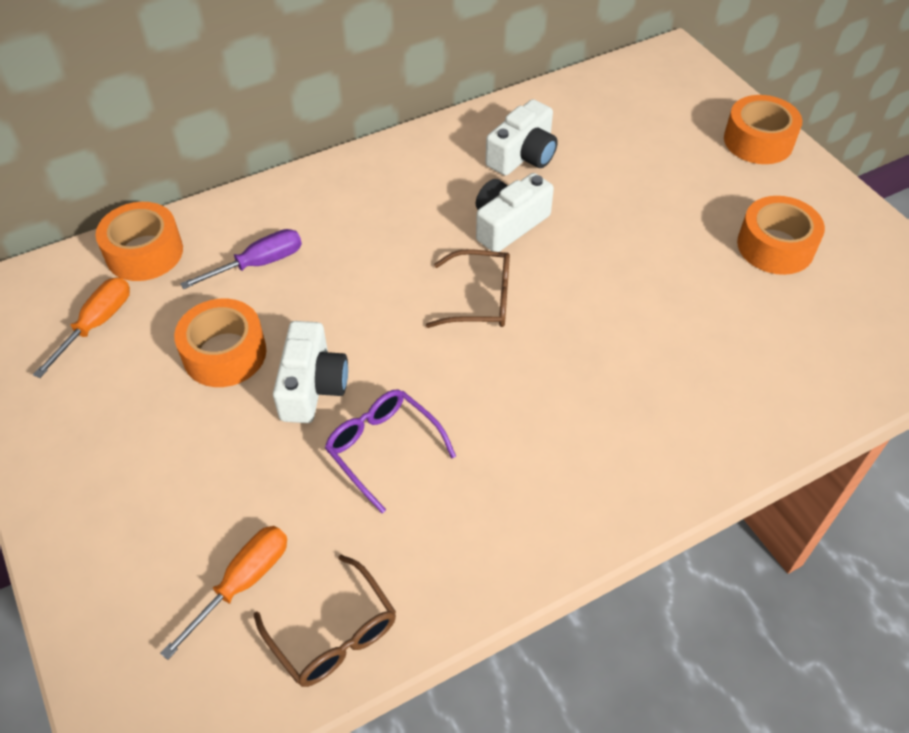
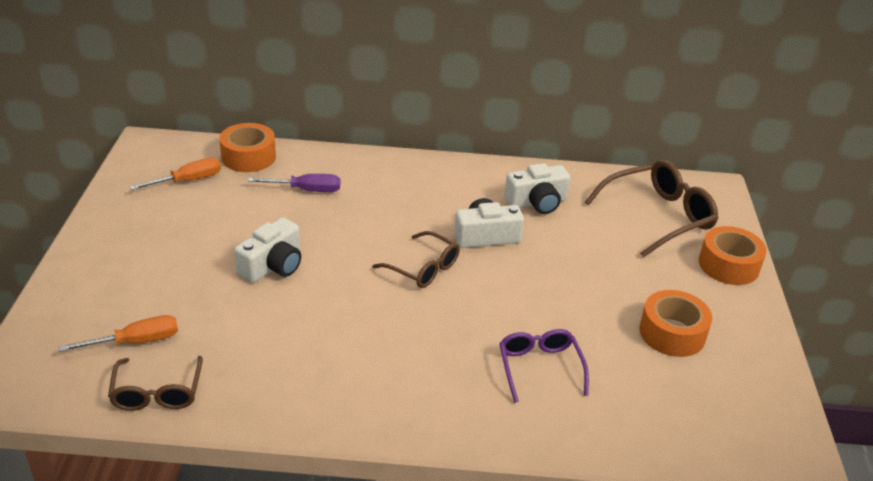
camera: 30 degrees right, 15 degrees down
(224, 353) = (241, 226): orange tape -> none
(383, 448) = (281, 317): purple glasses -> purple glasses (539, 368)
(651, 115) = (658, 216): none -> brown glasses

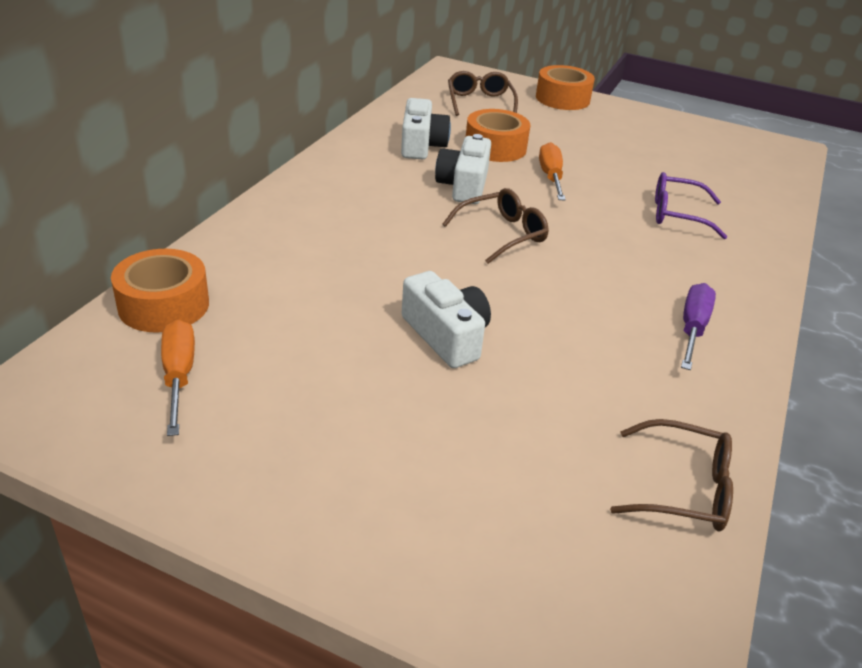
camera: 70 degrees left, 0 degrees up
(136, 341) = (569, 495): orange screwdriver -> orange screwdriver (551, 177)
(306, 190) = (291, 274): purple screwdriver -> purple screwdriver (692, 328)
(658, 216) = (480, 102): brown glasses -> brown glasses, size x0.63
(672, 333) = (643, 146): orange tape -> orange tape (495, 147)

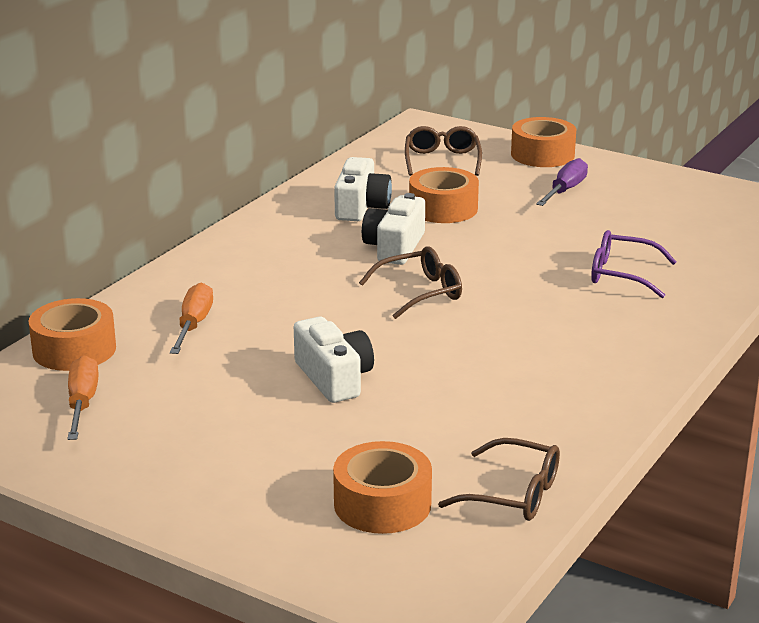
camera: 10 degrees right, 10 degrees down
(546, 511) = (382, 504): none -> orange tape
(551, 177) = (494, 238): orange screwdriver -> orange screwdriver (193, 324)
(692, 328) = (585, 376): purple screwdriver -> purple screwdriver (565, 190)

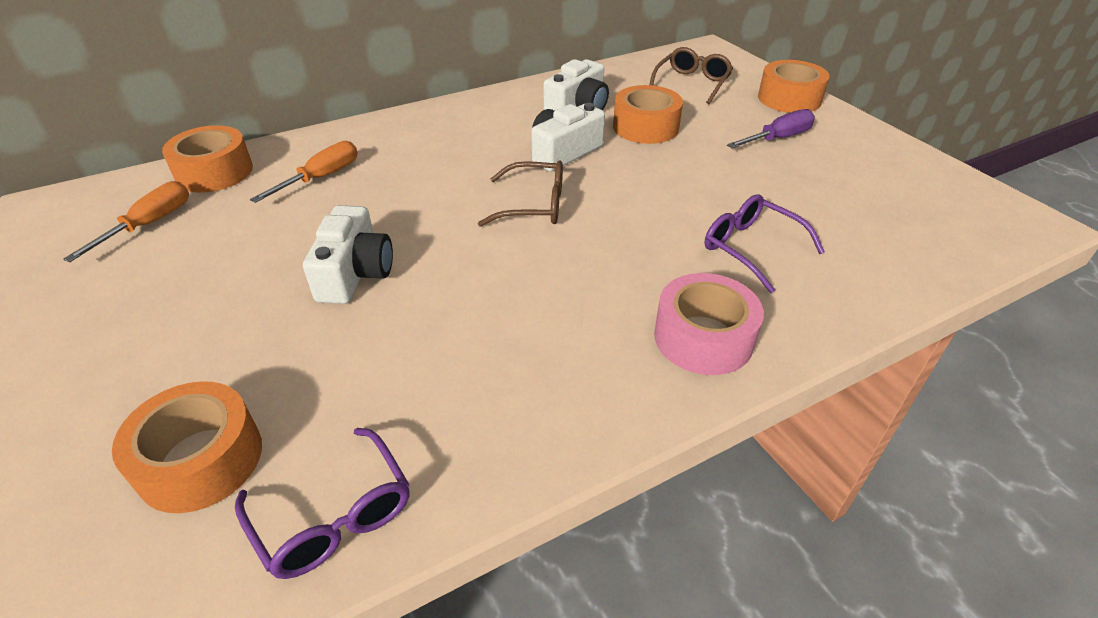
camera: 30 degrees right, 15 degrees up
(513, 494) = (334, 516): brown glasses -> purple glasses
(643, 336) = (703, 338): none -> pink tape

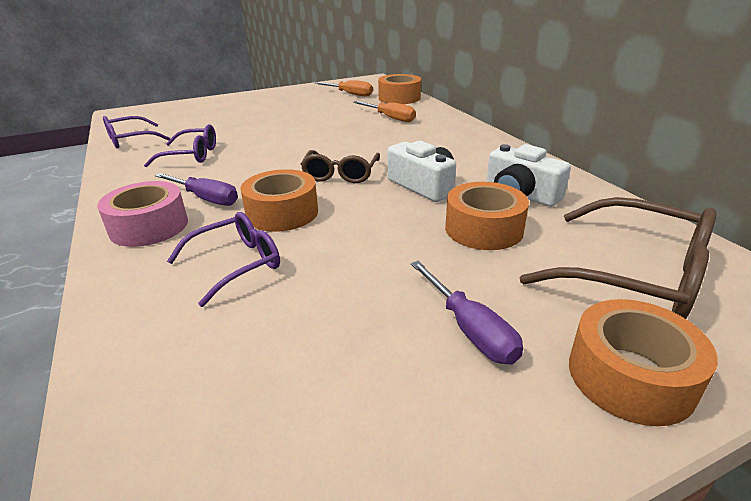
camera: 95 degrees right, 10 degrees down
(200, 460) = (183, 119): orange tape -> orange tape (282, 213)
(355, 273) = (287, 132): white camera -> none
(451, 370) = (191, 155): none -> purple glasses
(617, 306) = (206, 198): none -> purple screwdriver
(692, 83) = (635, 275): brown glasses -> brown glasses, size x1.60

